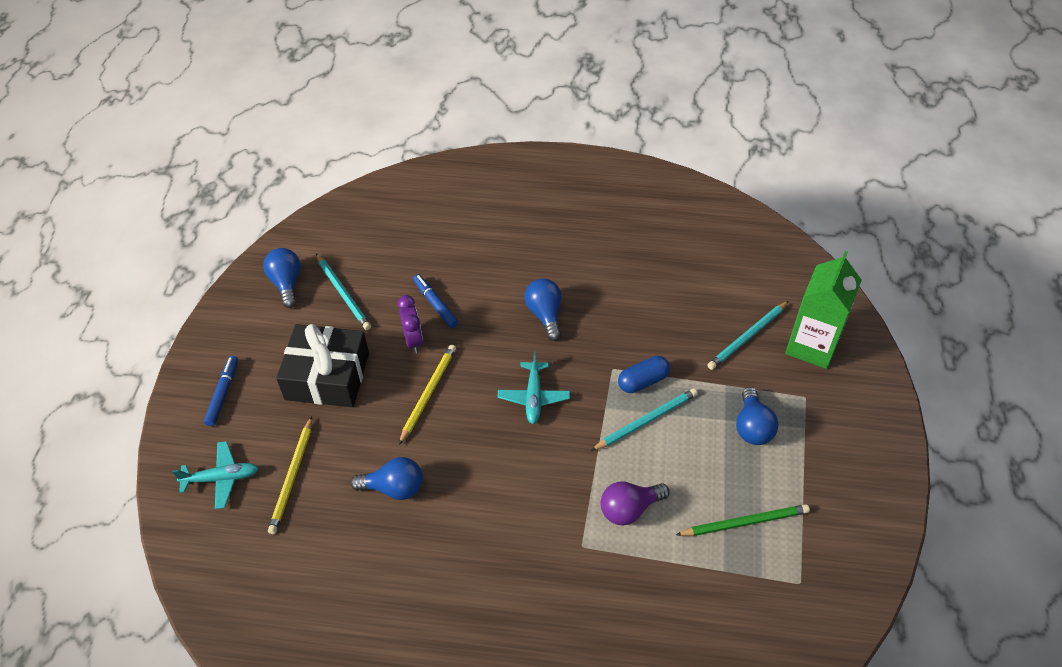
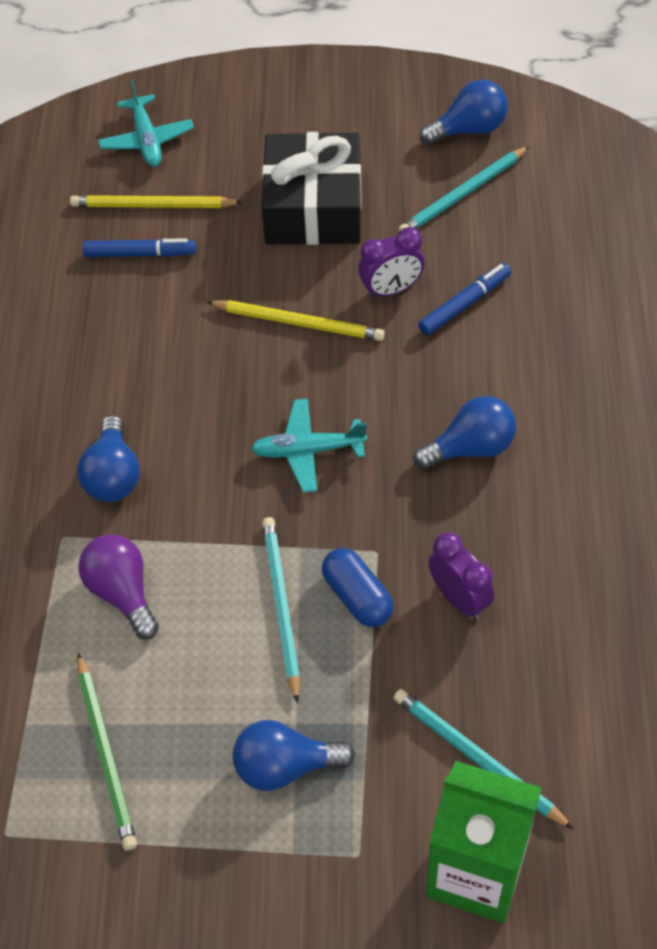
camera: 85 degrees right, 5 degrees up
(223, 394) = (272, 110): blue marker -> blue marker (140, 254)
(394, 488) = (143, 311): blue light bulb -> blue light bulb (113, 475)
(646, 421) = (281, 606): turquoise pencil -> turquoise pencil turned 150 degrees counterclockwise
(648, 333) = (459, 598): none -> purple clock

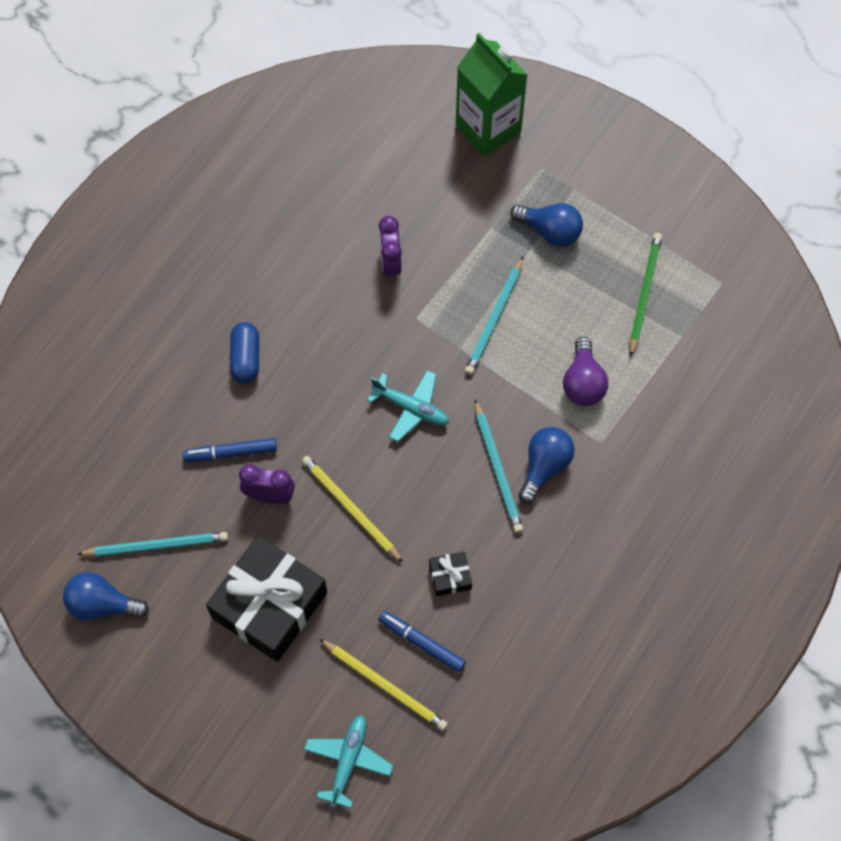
camera: 150 degrees left, 10 degrees up
(150, 320) = (450, 576): none -> black gift
(357, 597) = (447, 298): blue capsule -> blue capsule (246, 358)
(471, 448) = (310, 348): blue light bulb -> none
(477, 758) = (446, 177): turquoise pencil -> turquoise pencil (497, 469)

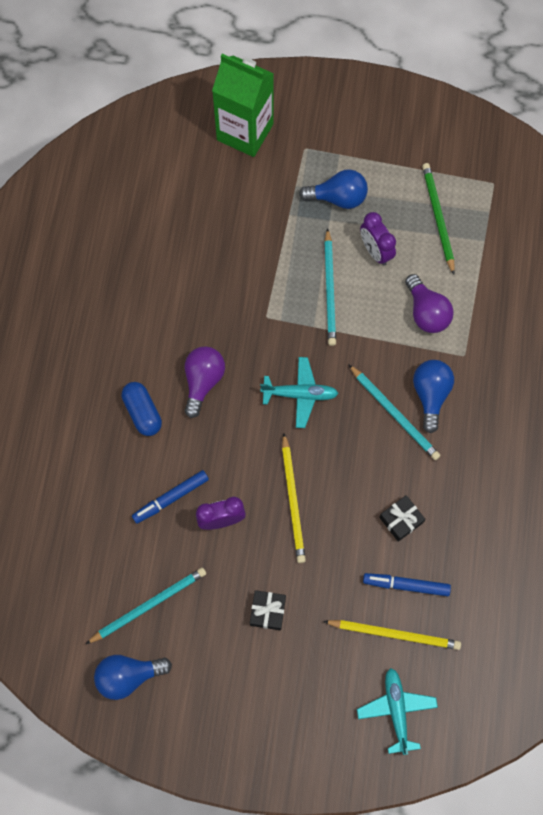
camera: 25 degrees left, 5 degrees up
(269, 605) = (268, 611): black gift -> black gift, size x0.43
(320, 354) = (203, 381): none -> purple light bulb
(350, 508) = (293, 500): yellow pencil -> yellow pencil turned 120 degrees counterclockwise
(390, 263) = (222, 279): purple clock -> purple clock (375, 251)

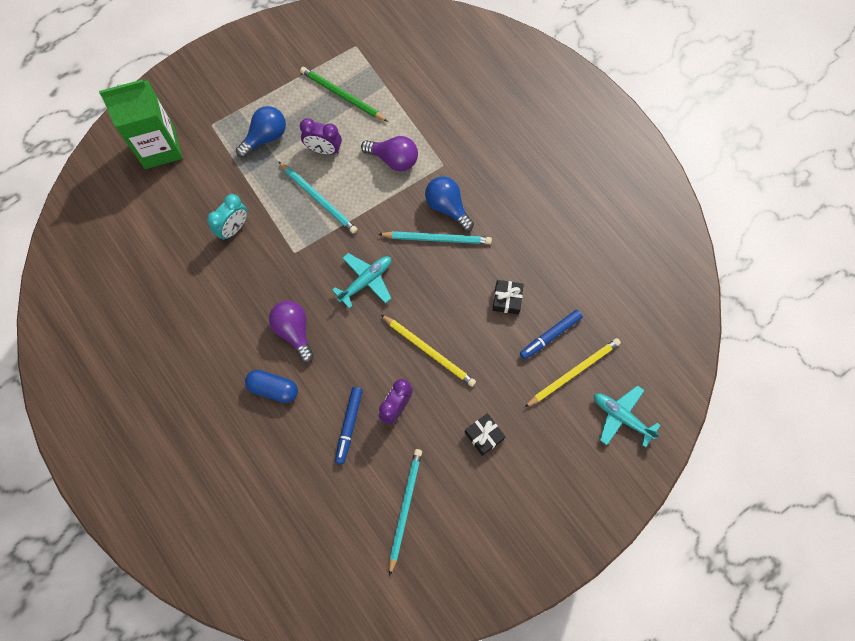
camera: 45 degrees left, 0 degrees up
(128, 676) = (438, 567): blue light bulb -> none
(238, 253) = (234, 228): none -> turquoise clock

